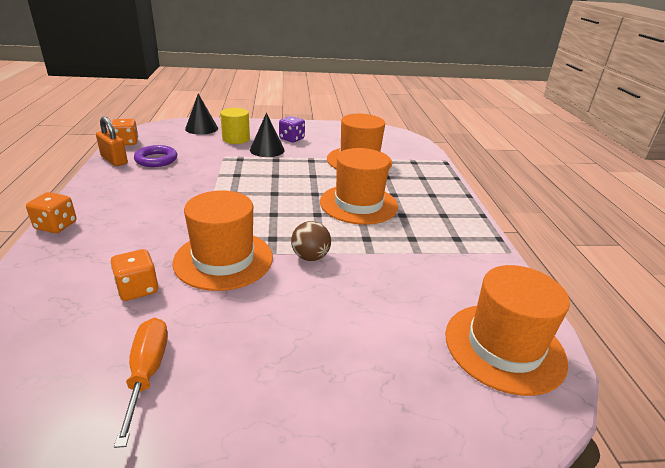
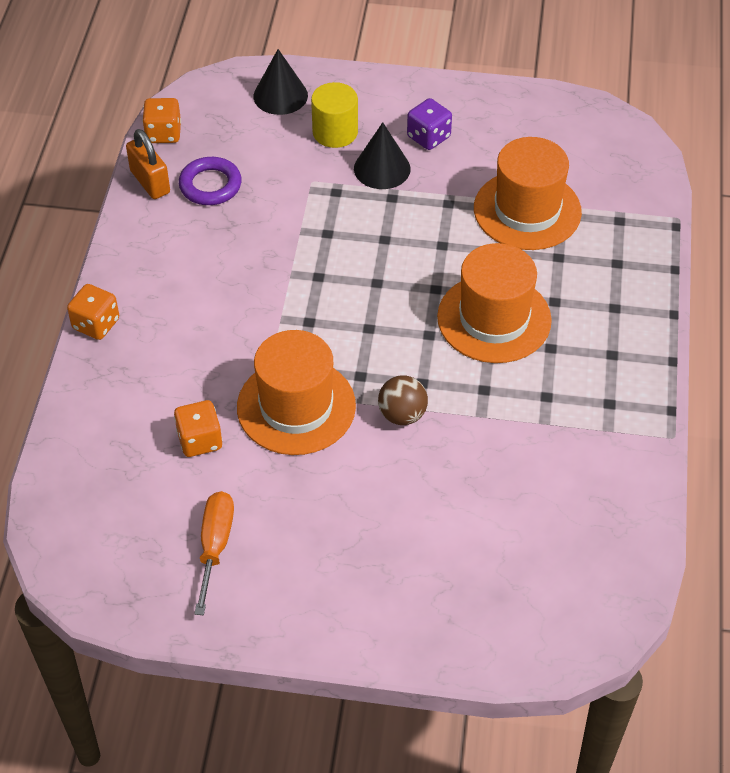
camera: 15 degrees right, 20 degrees up
(504, 347) = (584, 572): orange hat -> none

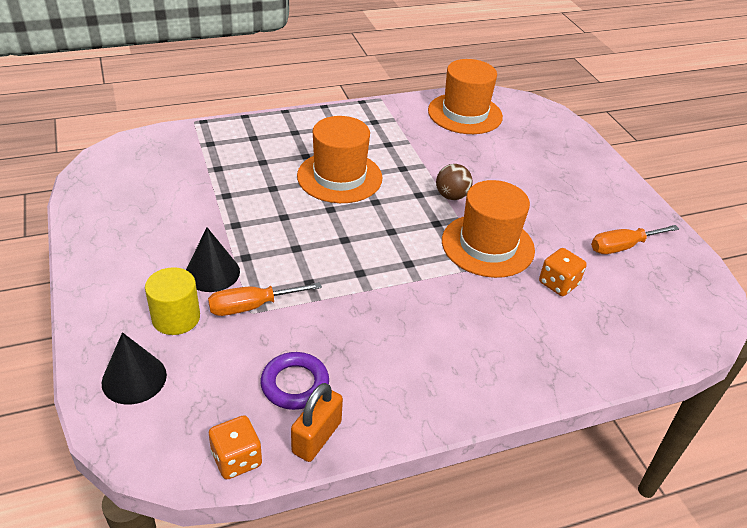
camera: 120 degrees left, 10 degrees down
(96, 324) = (513, 396): orange dice -> none
(319, 183) = (251, 306): none -> orange screwdriver
(428, 137) = (157, 255): purple dice -> none
(527, 210) = (222, 184): orange hat -> orange hat (465, 114)

